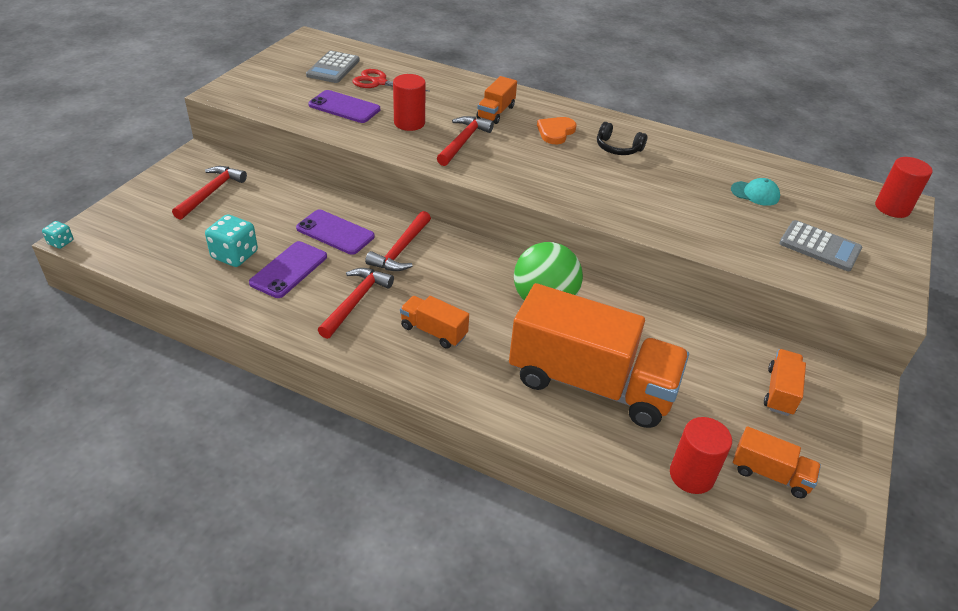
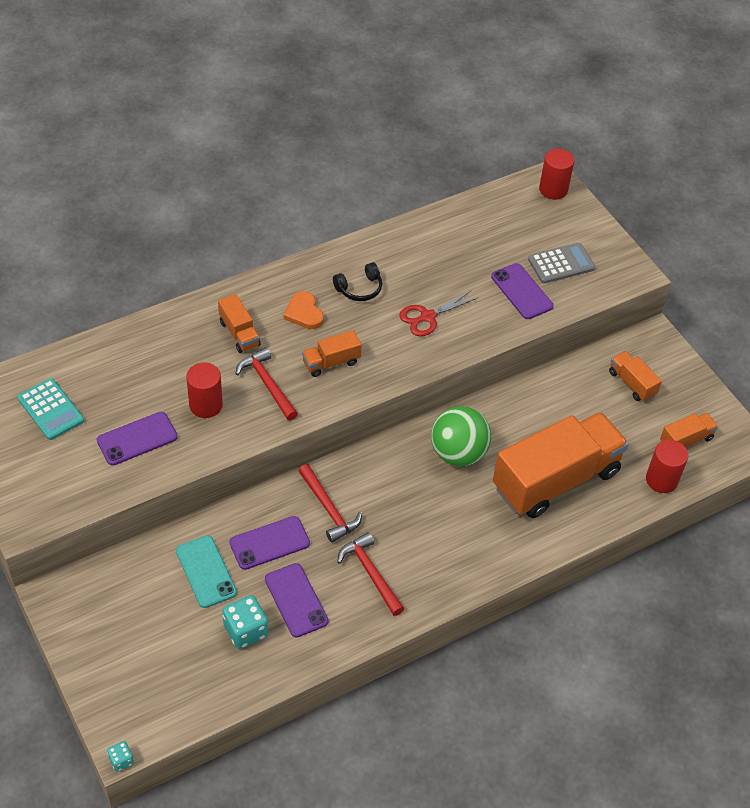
camera: 55 degrees left, 10 degrees up
(211, 192) = (132, 610): red hammer -> none
(277, 212) = (206, 571): none -> turquoise phone
(333, 68) = (50, 410): grey calculator -> turquoise calculator
(379, 82) = (112, 388): red scissors -> red scissors (427, 317)
(433, 331) = (441, 541): orange truck -> orange truck (331, 362)
(749, 235) = (521, 291): none -> purple phone
(755, 193) = (480, 251): turquoise cap -> none

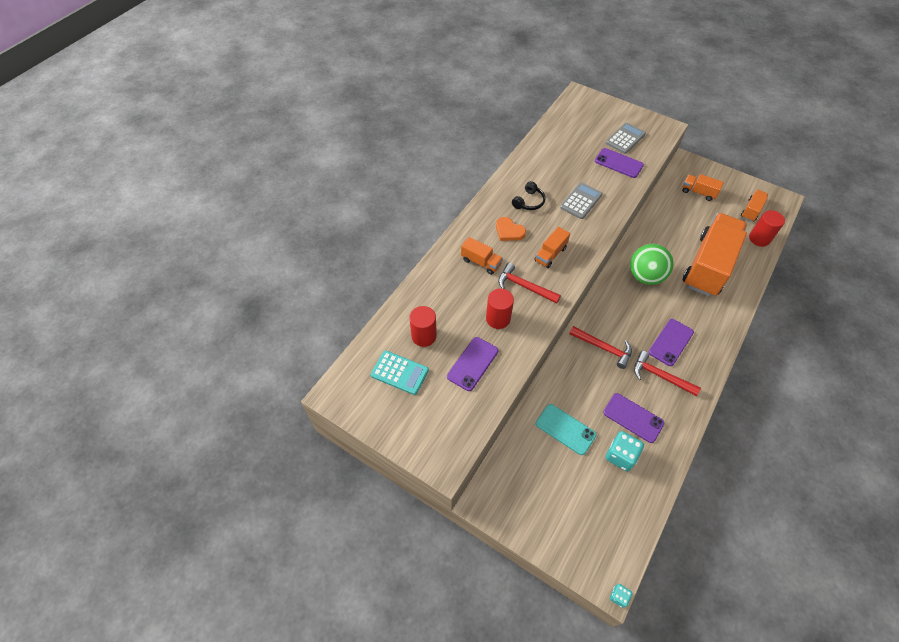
camera: 25 degrees left, 5 degrees up
(269, 543) = (587, 389): purple phone -> purple phone (671, 342)
(427, 317) = (581, 201): red scissors -> grey calculator
(553, 189) = (585, 100): red cylinder -> red cylinder (424, 336)

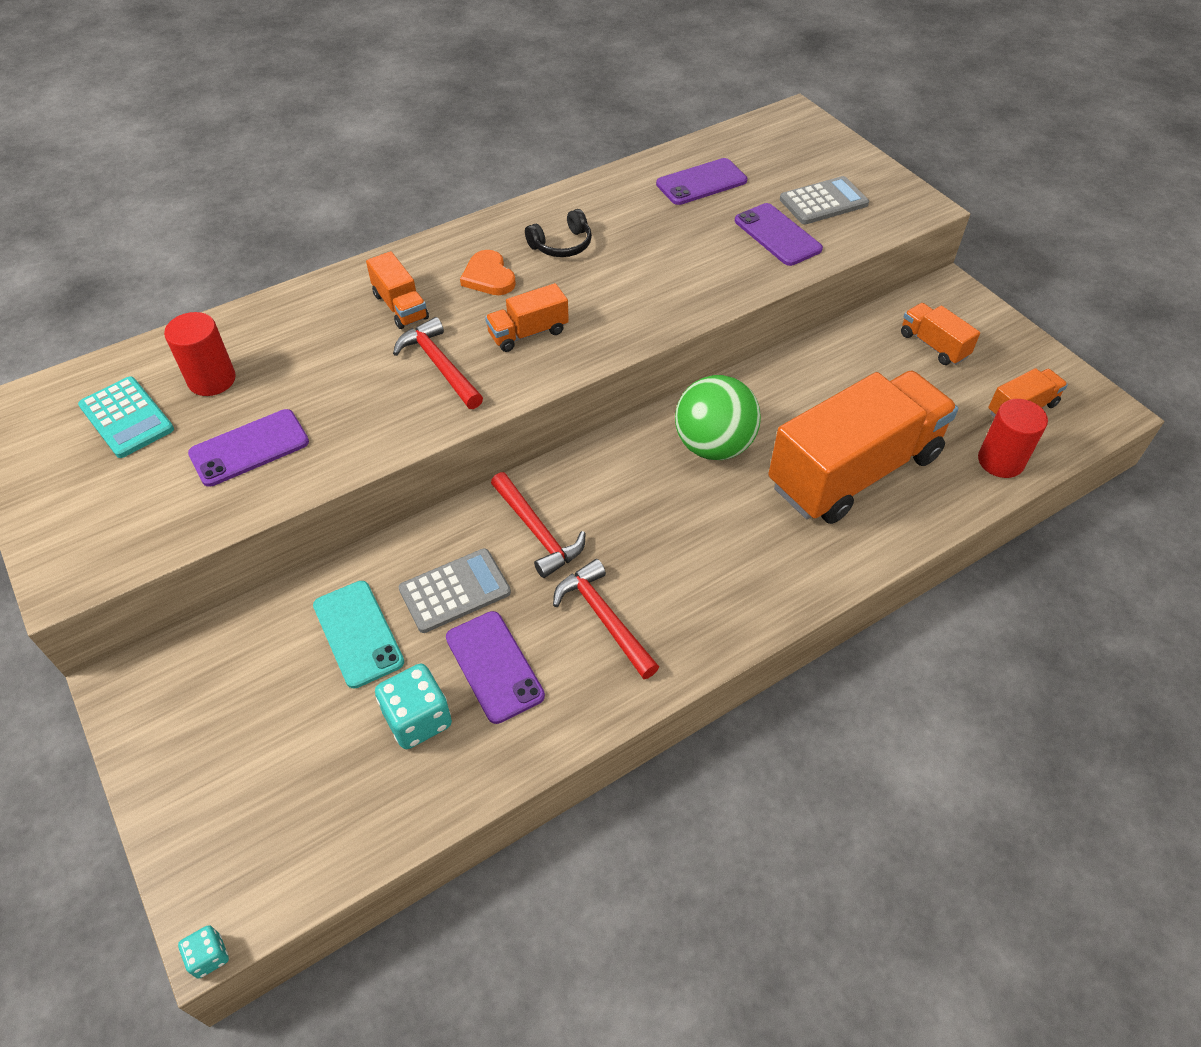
camera: 25 degrees right, 5 degrees down
(498, 318) = (351, 397): red cylinder -> none
(581, 201) = (655, 271): grey calculator -> grey calculator (455, 591)
(671, 342) = (672, 570): purple phone -> purple phone (701, 182)

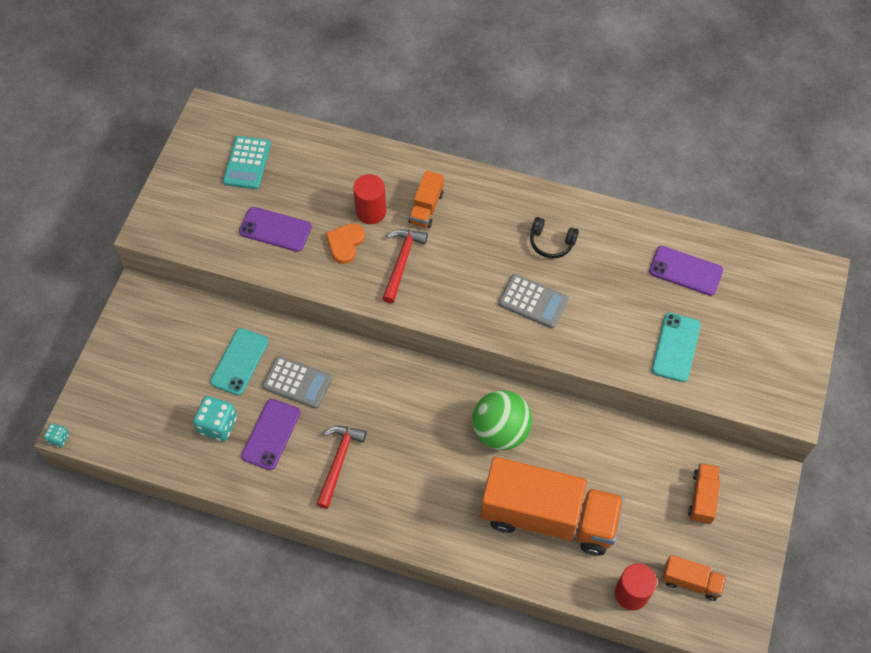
camera: 50 degrees right, 10 degrees up
(212, 380) = (300, 174): red cylinder -> red cylinder (371, 211)
(488, 277) = (489, 229): orange heart -> orange heart (345, 243)
(528, 333) = (464, 283): orange truck -> none
(537, 532) = (364, 390): red hammer -> none
(777, 235) = (675, 347): purple phone -> turquoise phone
(823, 202) = (737, 351): grey calculator -> grey calculator (533, 301)

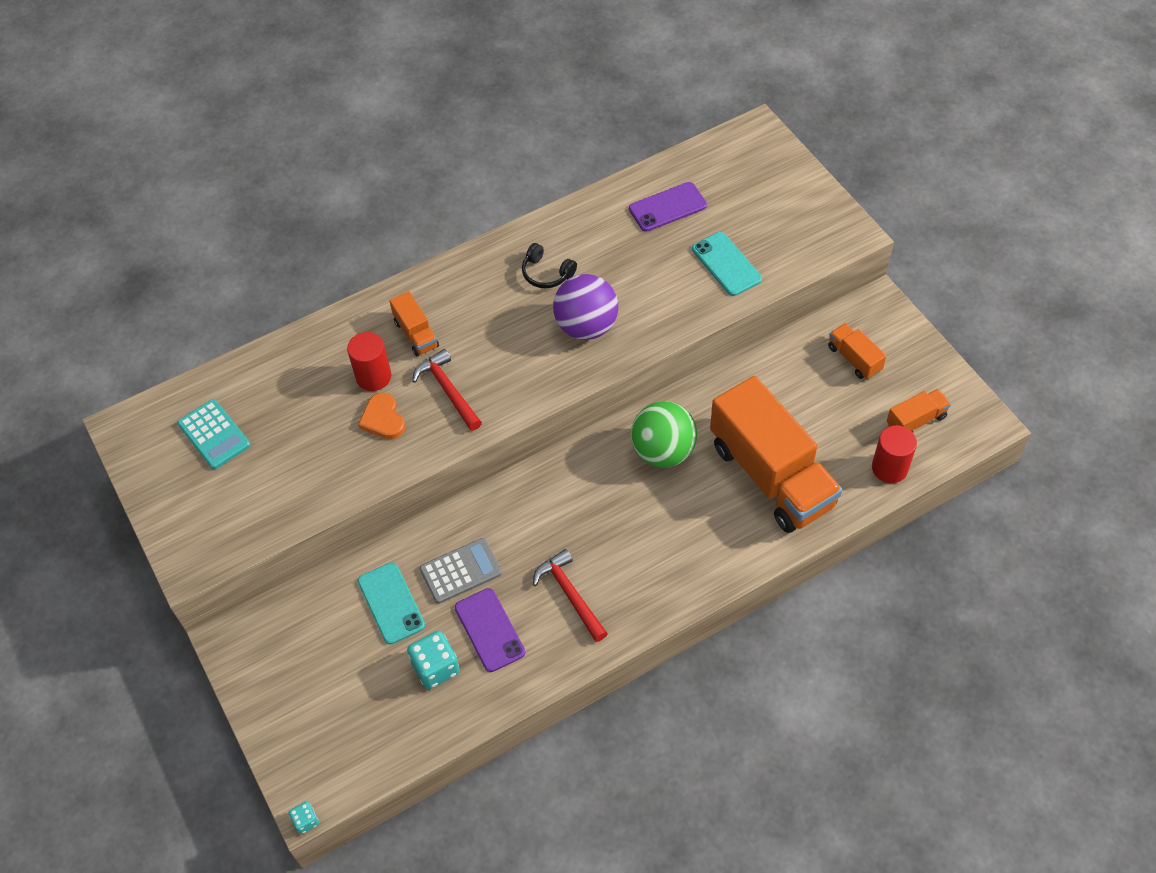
camera: 45 degrees left, 5 degrees down
(275, 229) = (308, 462): purple phone -> none
(533, 301) = (586, 326): grey calculator -> purple ball
(548, 517) = (771, 475): orange truck -> orange truck turned 90 degrees clockwise
(551, 243) = (546, 273): black headphones -> black headphones turned 60 degrees clockwise

